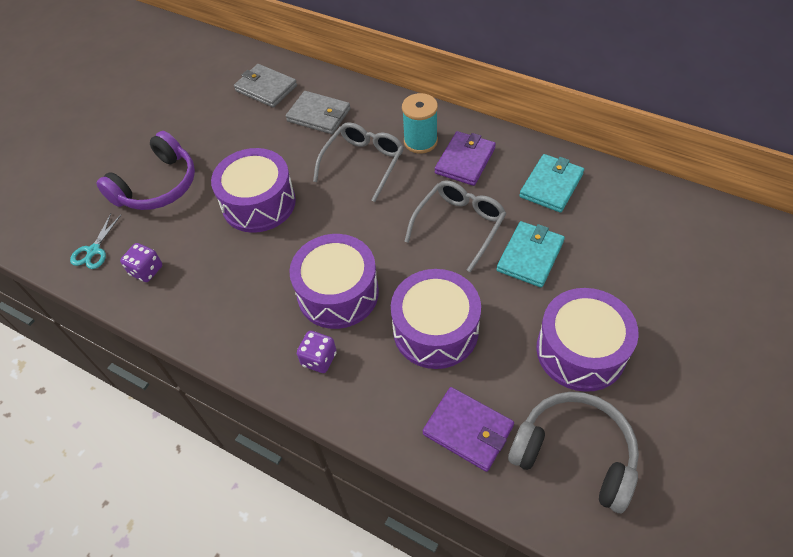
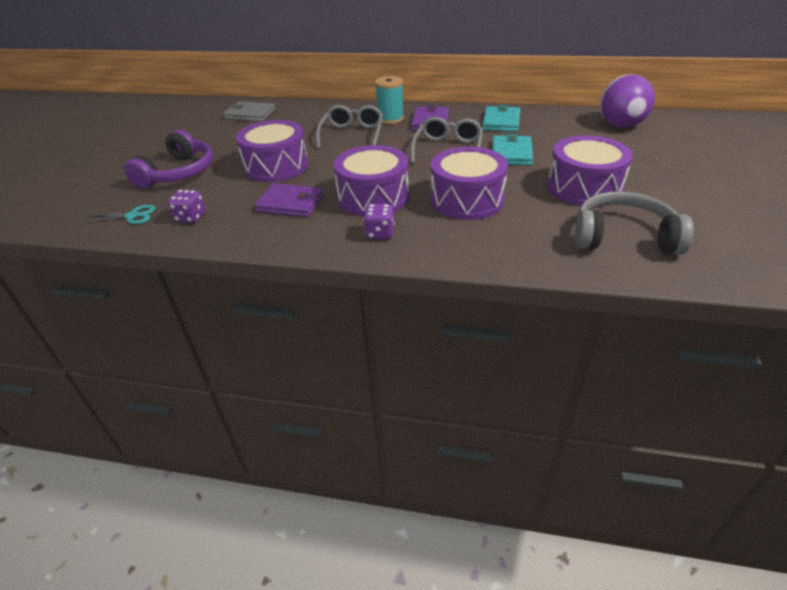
camera: 20 degrees left, 15 degrees down
(94, 250) = (132, 216): turquoise scissors -> turquoise scissors turned 90 degrees counterclockwise
(319, 115) = (302, 119): grey wallet -> none
(468, 430) = (532, 243): purple wallet -> purple wallet (290, 203)
(701, 236) = (620, 125): none -> purple ball

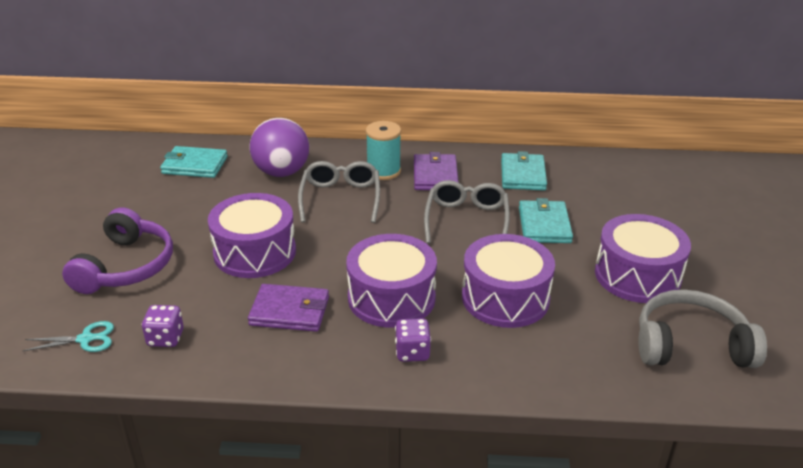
camera: 10 degrees left, 5 degrees down
(250, 114) = (194, 165): grey wallet -> turquoise wallet
(620, 125) = (664, 179): purple ball -> purple ball (281, 172)

